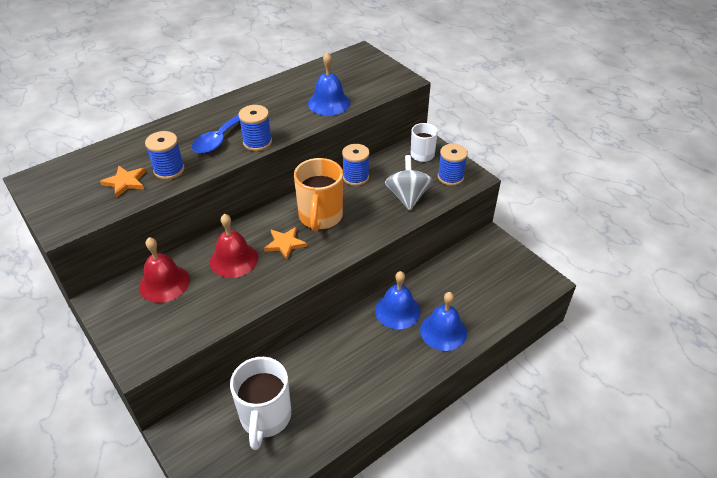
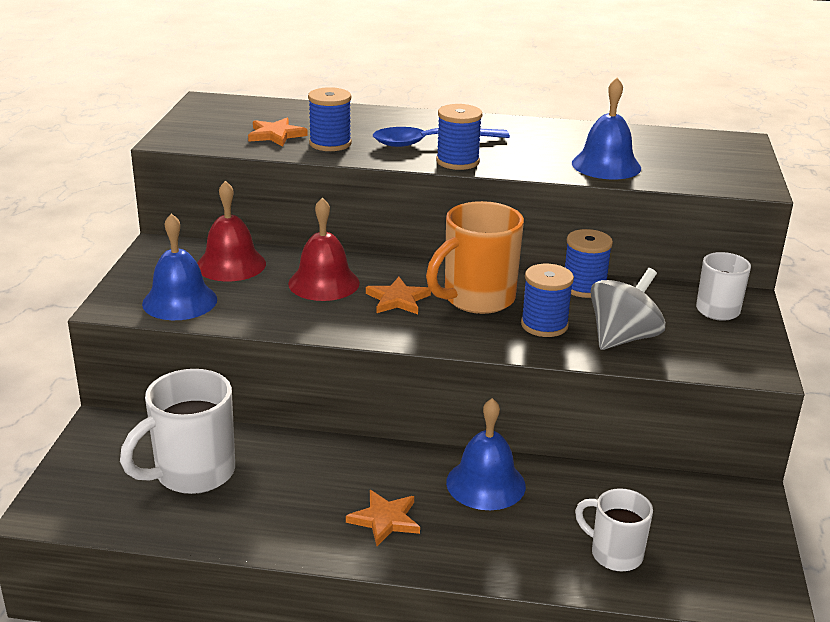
camera: 45 degrees right, 15 degrees down
(382, 364) = (385, 519): none -> orange star
(443, 331) = (514, 543): blue bell -> blue bell (179, 301)
(450, 177) = (722, 351): blue spool -> blue spool (544, 325)
(481, 305) = (614, 554): none -> white mug

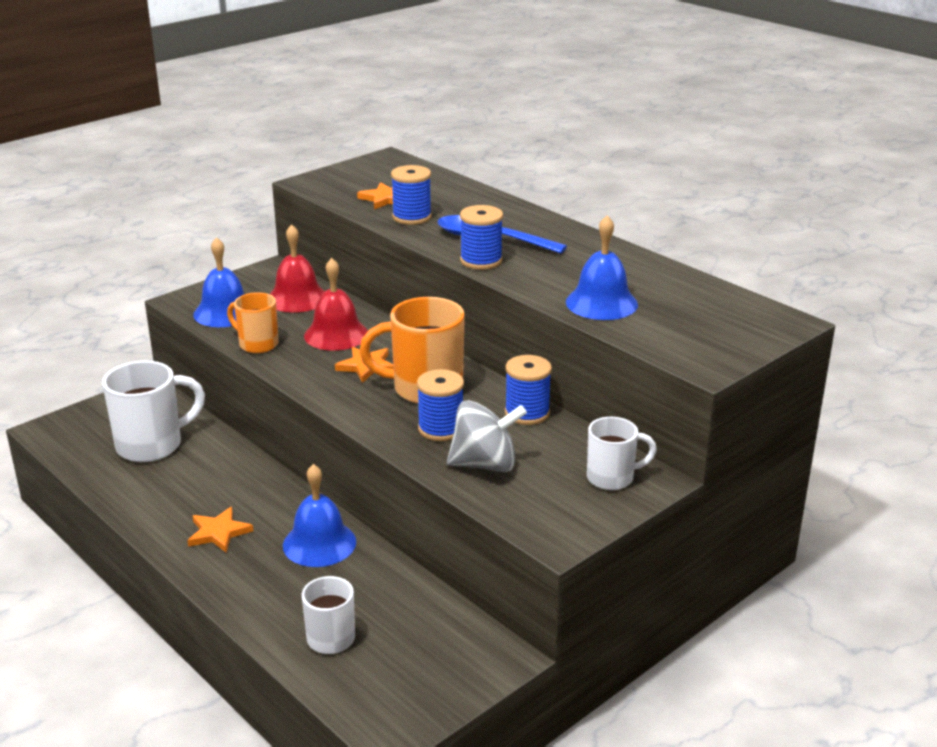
camera: 40 degrees right, 0 degrees up
(192, 473) = (152, 445): white mug -> white mug turned 150 degrees clockwise
(264, 318) = (257, 344): none -> orange mug

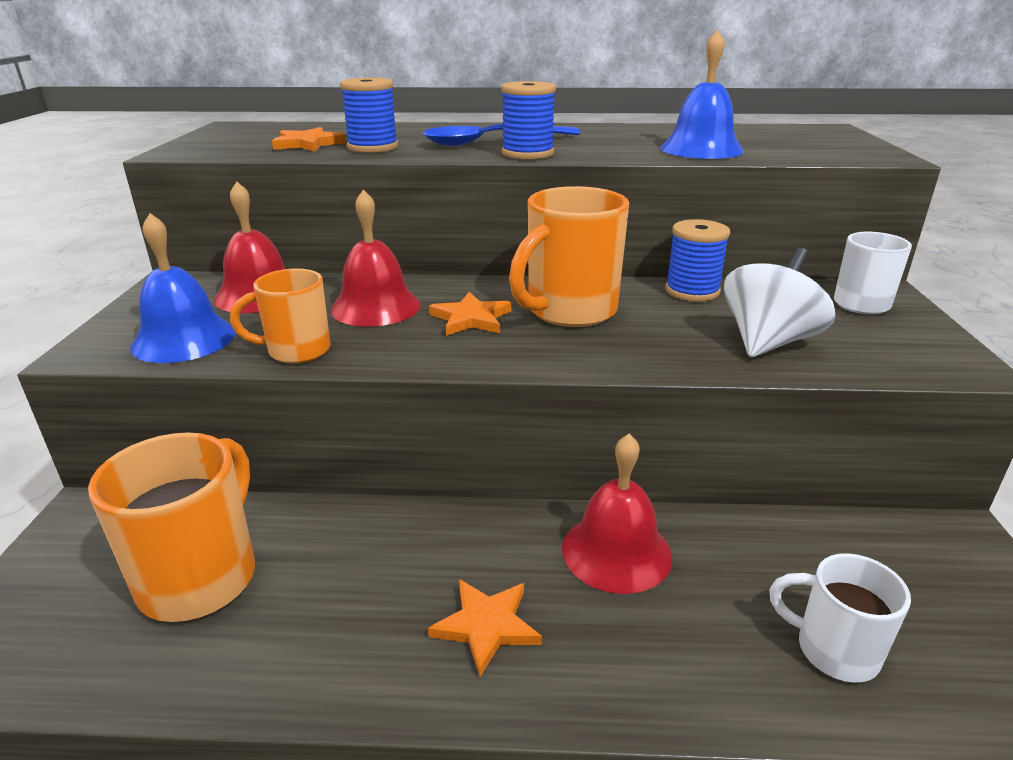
camera: 45 degrees left, 0 degrees up
(152, 445) = (201, 576): white mug -> orange mug
(319, 543) = (616, 551): blue bell -> red bell
(441, 429) = (663, 334): blue spool -> none
(485, 464) = (768, 342): grey spinning top -> white spinning top

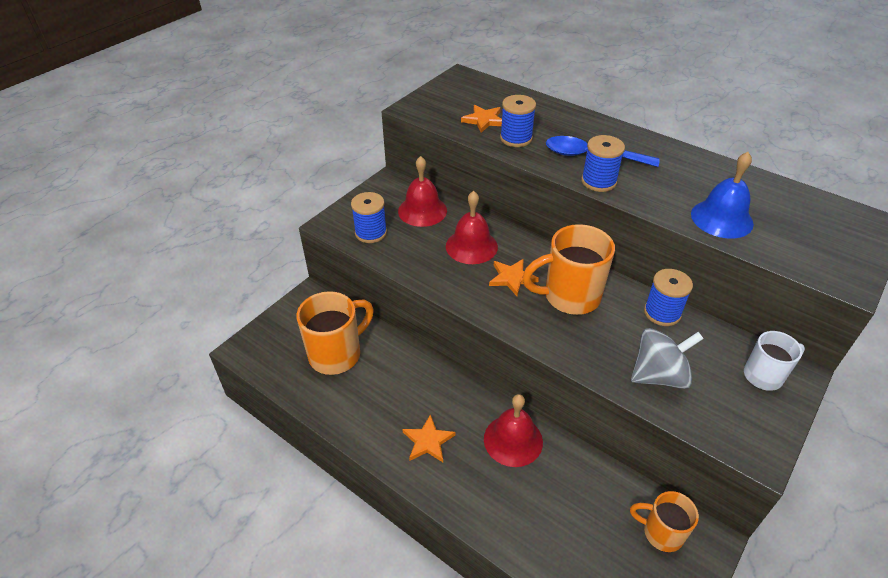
camera: 35 degrees right, 15 degrees up
(183, 339) = (371, 233): blue bell -> blue spool
(296, 351) = (412, 265): orange mug -> orange mug (661, 532)
(768, 342) = (659, 375): white spinning top -> grey spinning top
(833, 650) = (565, 543): white mug -> none

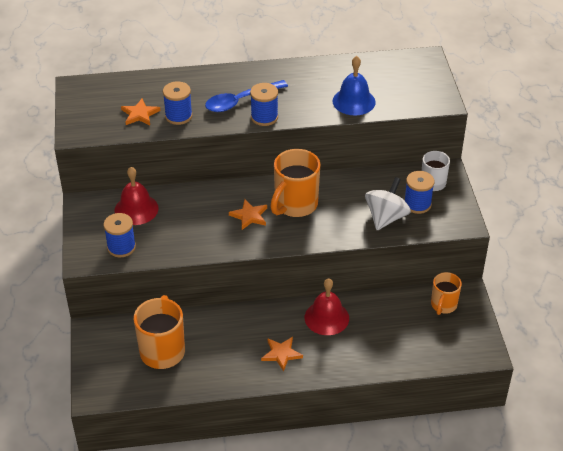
camera: 45 degrees left, 0 degrees up
(471, 246) = (200, 212): red bell -> none
(659, 375) = (386, 217): grey spinning top -> white spinning top
(661, 532) = (443, 305): orange mug -> orange mug turned 45 degrees counterclockwise
(662, 313) = (353, 181): blue spool -> blue spool (417, 204)

